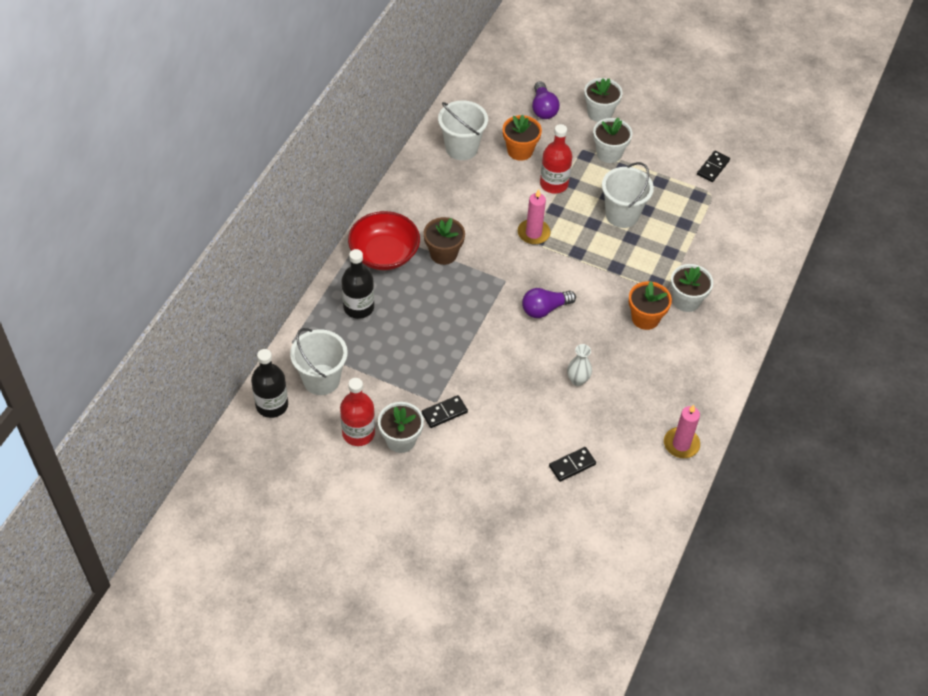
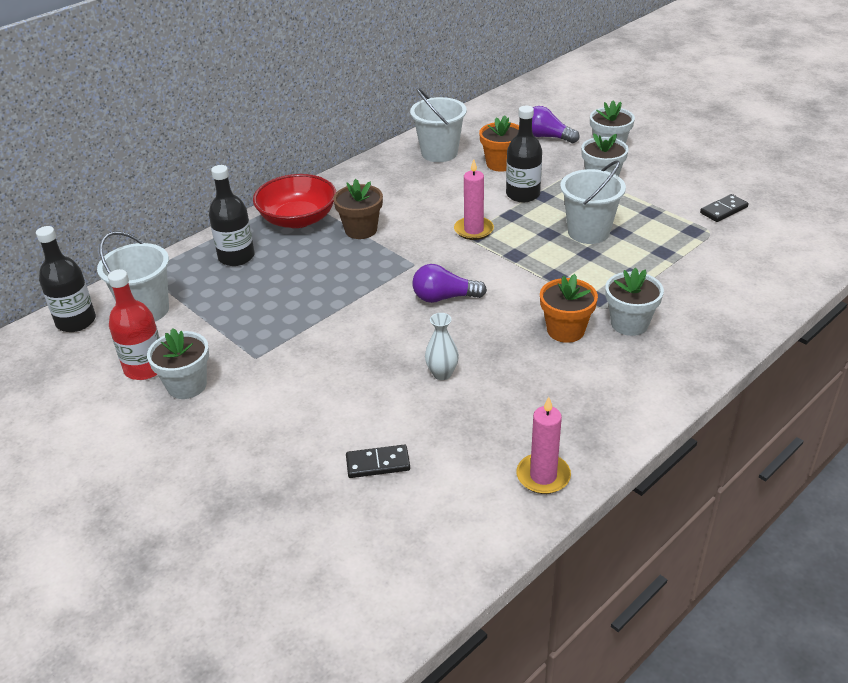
camera: 25 degrees right, 15 degrees down
(444, 413) = (257, 371): black domino -> none
(543, 108) = (547, 137): purple light bulb -> purple light bulb turned 105 degrees clockwise
(554, 184) = (523, 194): red bottle -> black bottle

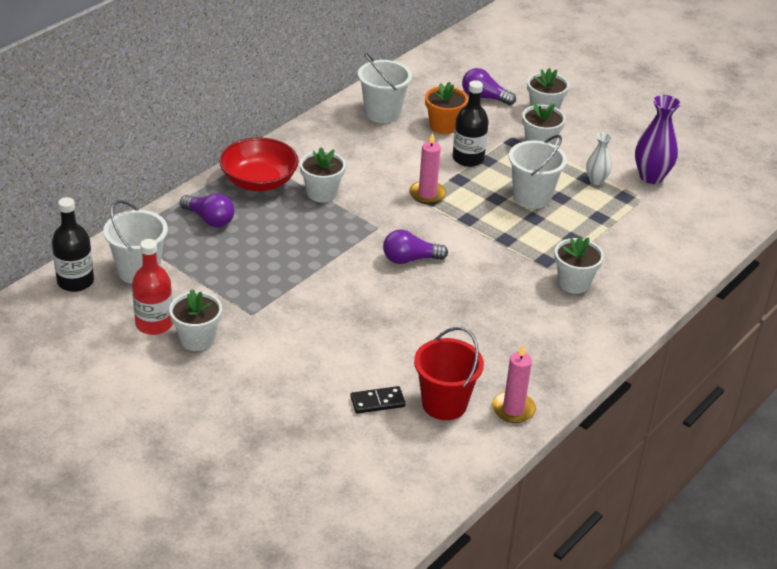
camera: 10 degrees left, 0 degrees up
(236, 257) = (209, 219): black bottle -> purple light bulb
(361, 230) = (321, 193): brown flower pot -> white flower pot
(442, 374) = (419, 327): white vase -> white vase (596, 180)
(458, 467) = (444, 404): none -> red bucket
(565, 330) = (520, 289): orange flower pot -> none
(723, 210) = (651, 177): black domino -> purple vase

